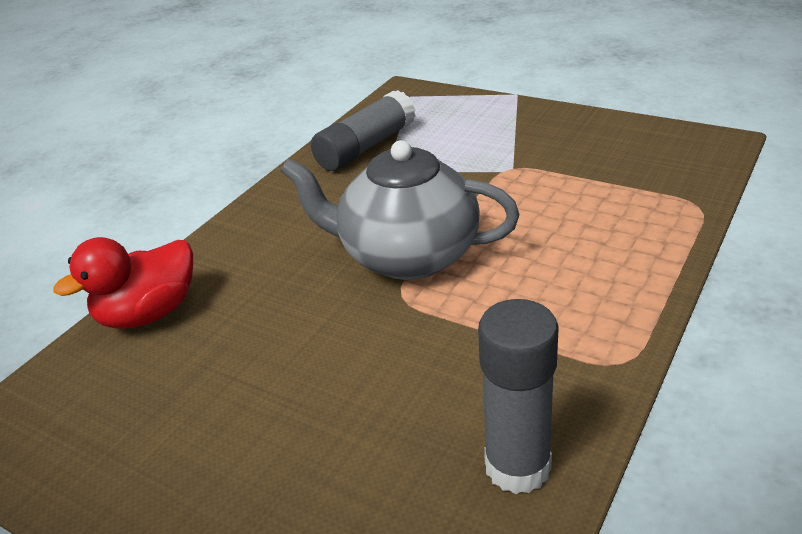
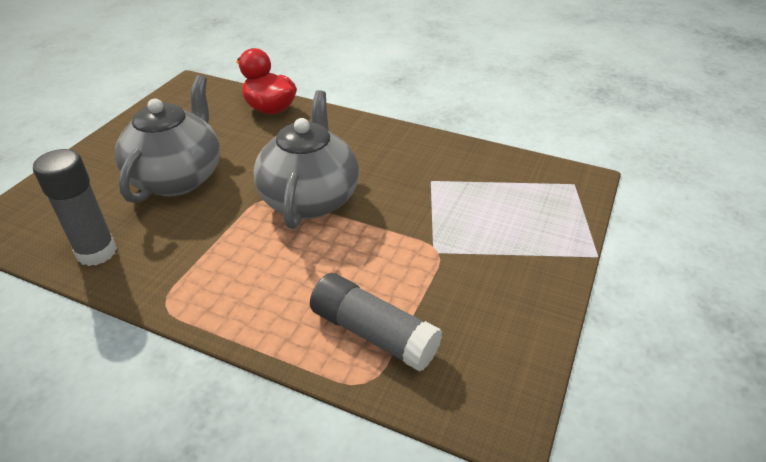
camera: 80 degrees right, 5 degrees up
(325, 399) = (178, 178): none -> grey teapot
(366, 147) = (469, 166): grey glue stick -> grey glue stick (373, 333)

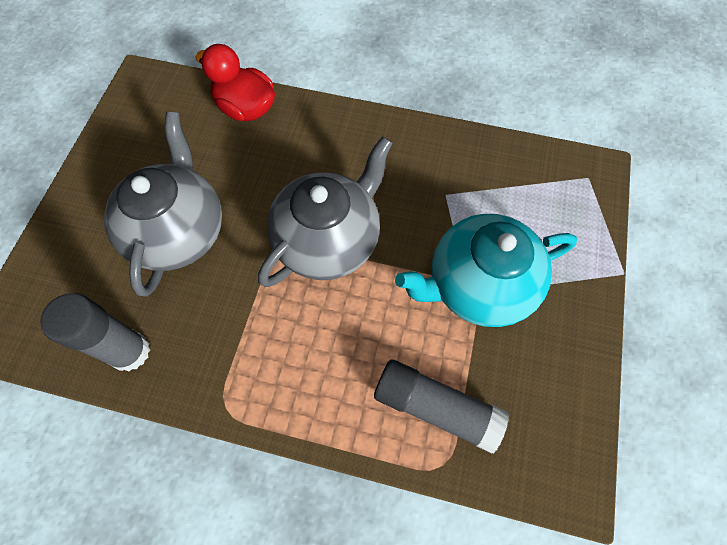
camera: 10 degrees left, 25 degrees up
(310, 198) = (328, 240): grey teapot -> grey teapot turned 45 degrees clockwise
(444, 246) = (478, 285): none -> turquoise teapot

